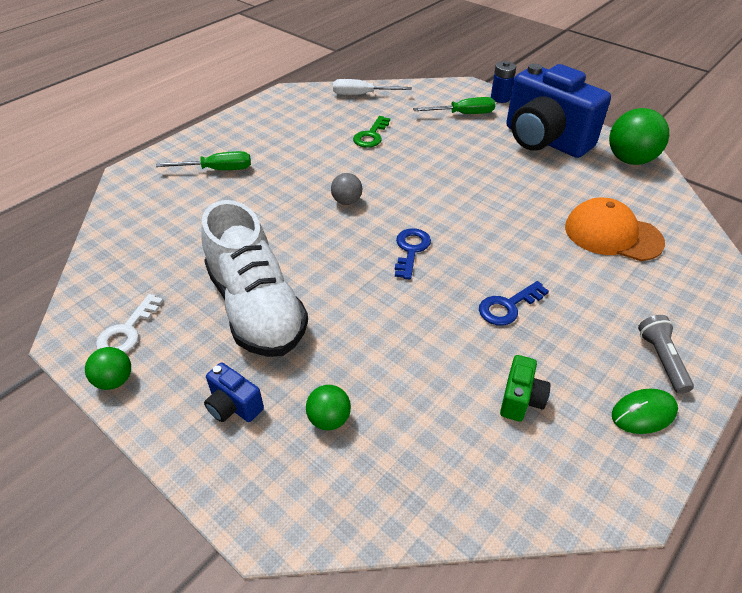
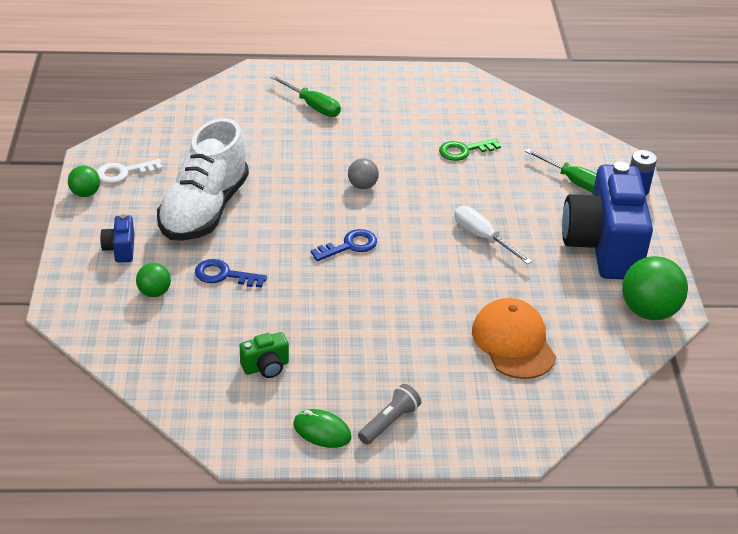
camera: 45 degrees right, 5 degrees down
(362, 95) = (516, 113): white screwdriver -> white screwdriver (482, 237)
(508, 307) = (349, 322): blue key -> blue key (223, 275)

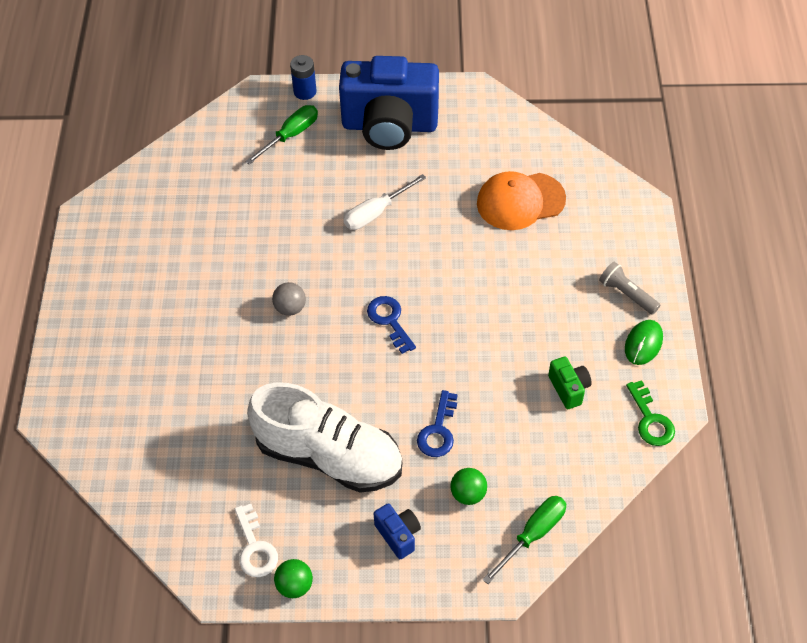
camera: 85 degrees left, 15 degrees up
(120, 249) = (398, 535): blue camera -> blue camera turned 120 degrees counterclockwise
(312, 106) = (134, 354): green screwdriver -> green screwdriver (532, 535)
(464, 151) = (233, 218): green key -> green key (650, 420)
(648, 311) = (474, 106): green ball -> none

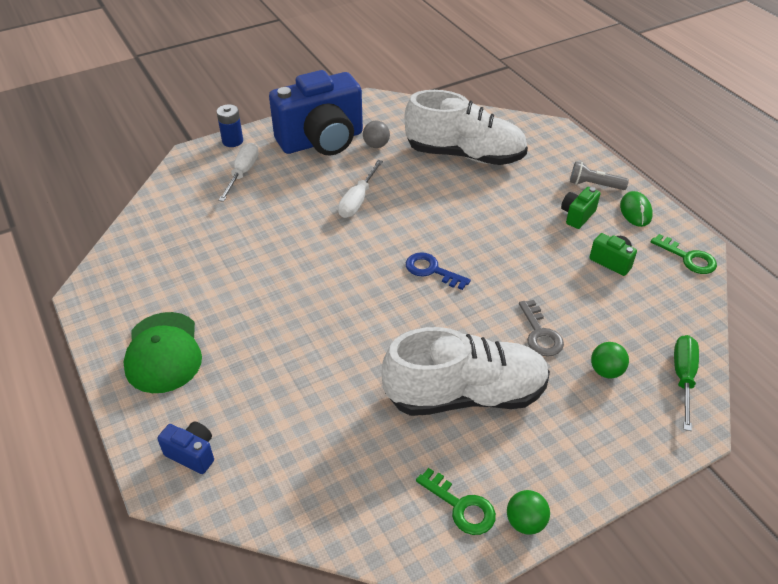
camera: 30 degrees left, 10 degrees down
(115, 300) = (163, 352): none -> green cap
(255, 548) = (461, 507): white key -> green key
(290, 135) = (242, 173): green screwdriver -> white screwdriver
(290, 308) = (338, 294): grey ball -> grey ball (376, 145)
(398, 535) = (578, 431): blue camera -> blue camera (192, 454)
(438, 431) = (540, 334): blue key -> grey key
(520, 201) = (465, 155): orange cap -> white shoe
(578, 322) = (577, 215): none -> green camera

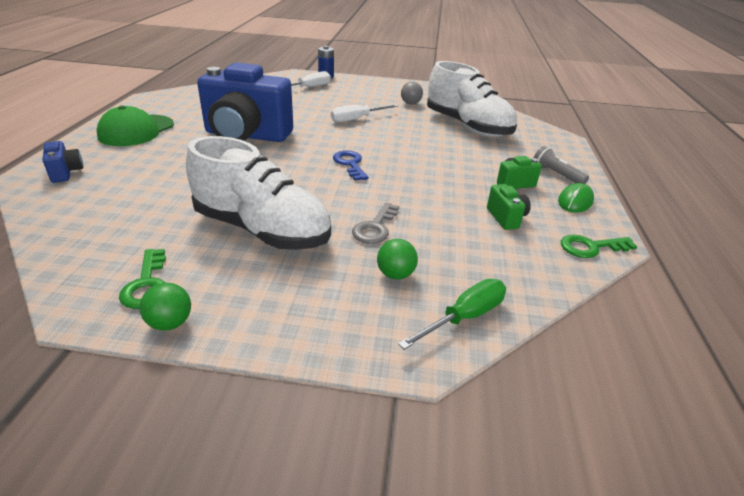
camera: 35 degrees right, 10 degrees down
(322, 141) = (378, 92): blue camera -> blue camera (246, 136)
(688, 258) = (590, 247): green key -> green key turned 90 degrees clockwise

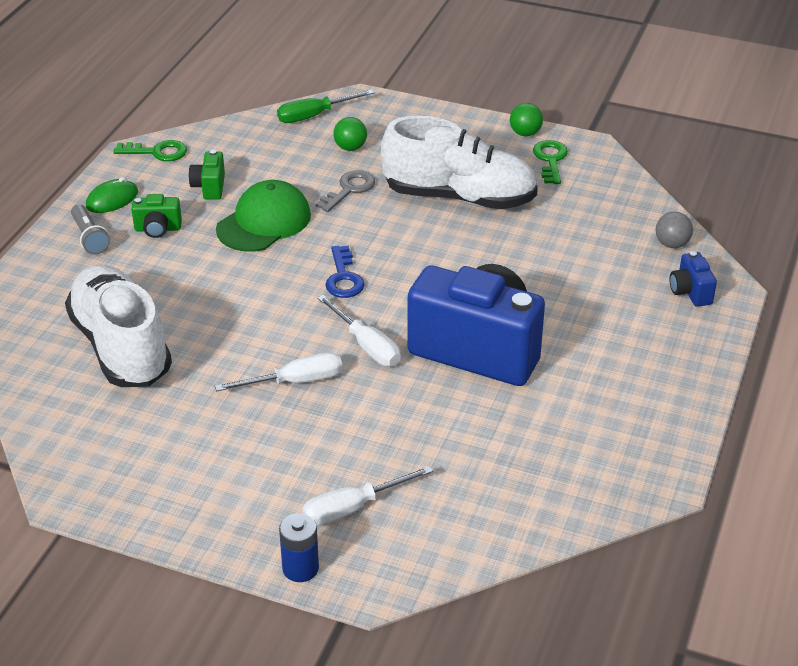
camera: 165 degrees left, 5 degrees up
(136, 131) = (643, 375): green cap -> green cap (264, 222)
(262, 230) = (459, 197): white shoe -> white shoe turned 150 degrees clockwise
(320, 134) = (366, 345): none -> white screwdriver
(410, 103) = (172, 427): grey ball -> grey ball (671, 244)

